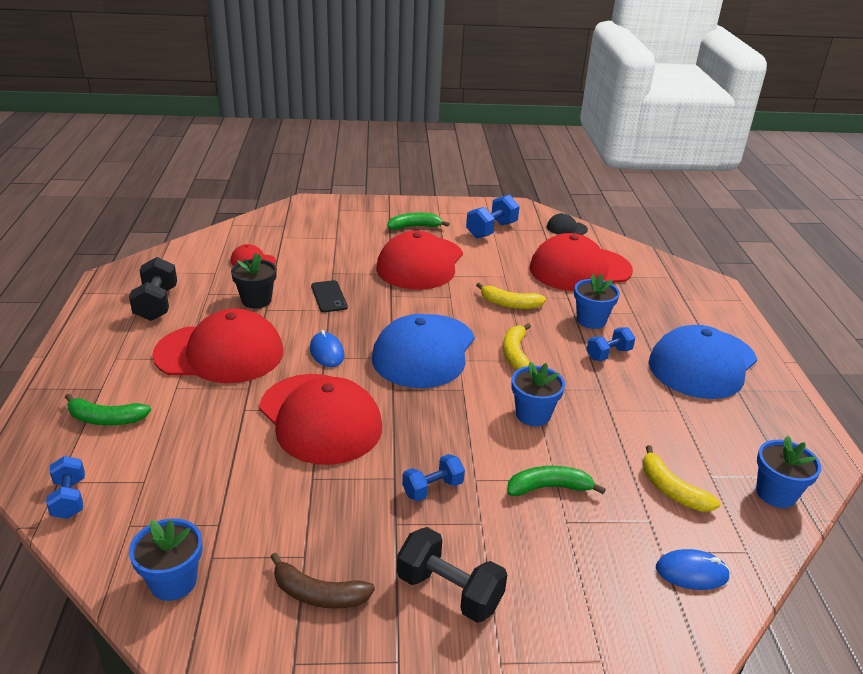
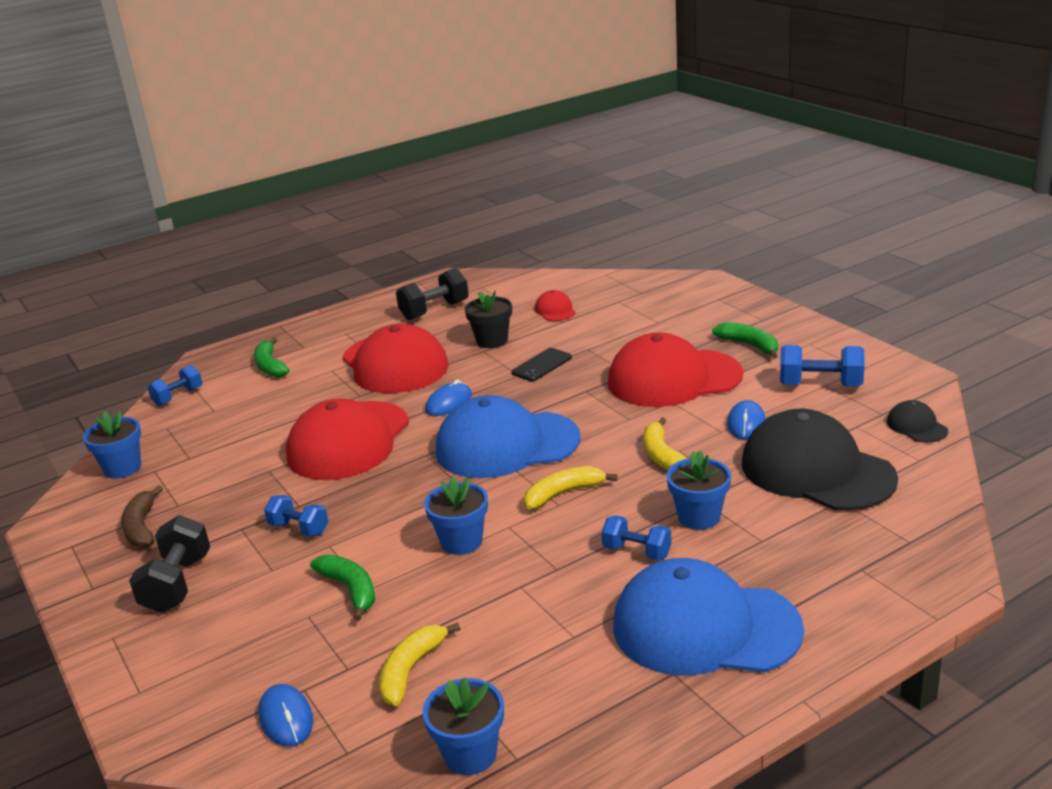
camera: 65 degrees right, 5 degrees down
(505, 266) = (746, 423): none -> blue mouse
(580, 269) = (816, 470): red cap -> black cap

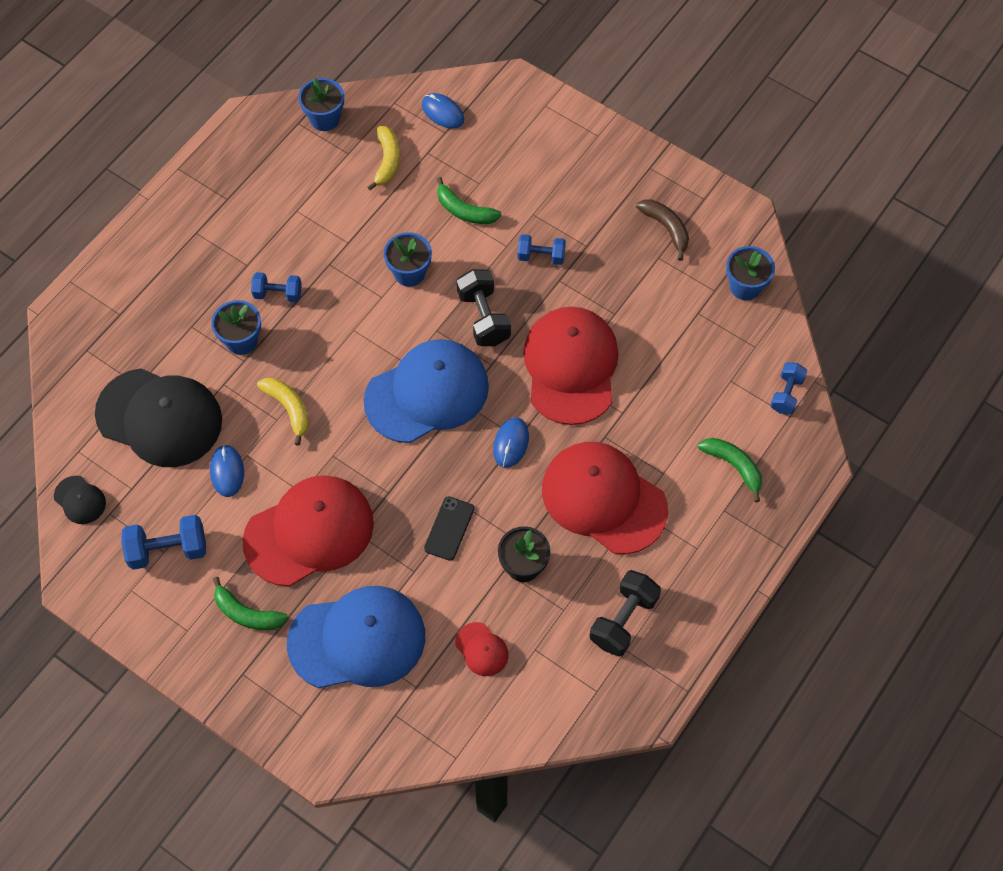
camera: 155 degrees right, 35 degrees up
(177, 584) = (591, 185): black dumbbell -> black dumbbell (483, 317)
(563, 493) = (354, 343): yellow banana -> none
(705, 627) = (215, 238): blue cap -> blue cap (357, 639)

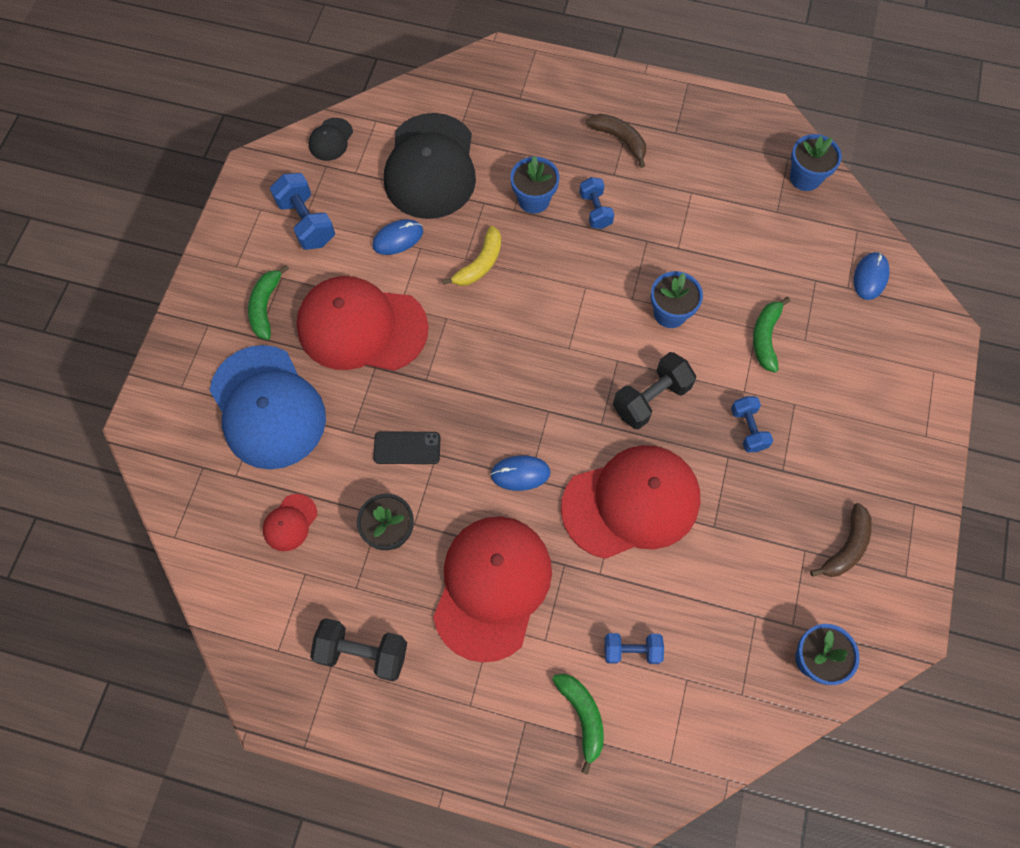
camera: 70 degrees right, 5 degrees up
(212, 246) = (620, 140): none -> brown banana
(309, 532) = (361, 327): red cap -> red cap turned 150 degrees clockwise
(387, 161) = (786, 248): yellow banana -> none
(427, 393) = (544, 376): blue cap -> none
(734, 466) = (582, 716): green banana -> green banana turned 45 degrees counterclockwise
(786, 394) = (696, 750): blue dumbbell -> blue dumbbell (631, 650)

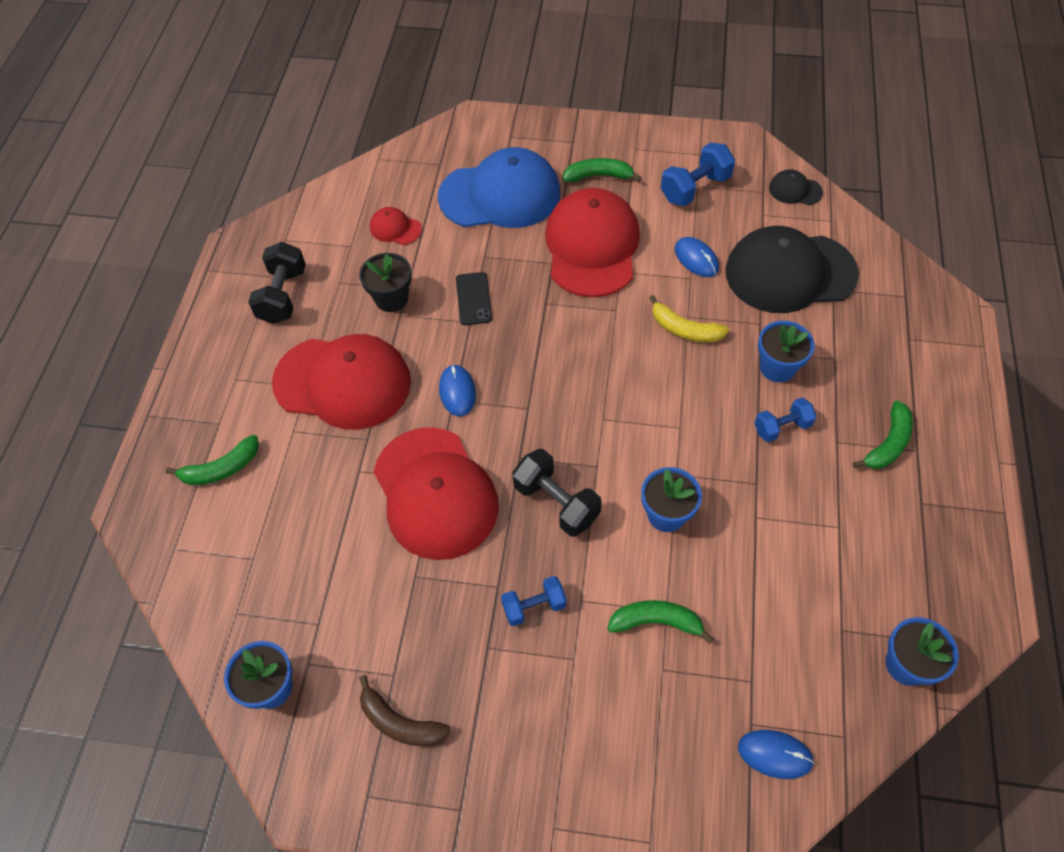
camera: 85 degrees right, 10 degrees down
(267, 407) = (500, 195): blue cap -> blue cap turned 150 degrees counterclockwise
(620, 140) = (888, 443): brown banana -> green banana
(631, 650) = (282, 506): blue dumbbell -> none

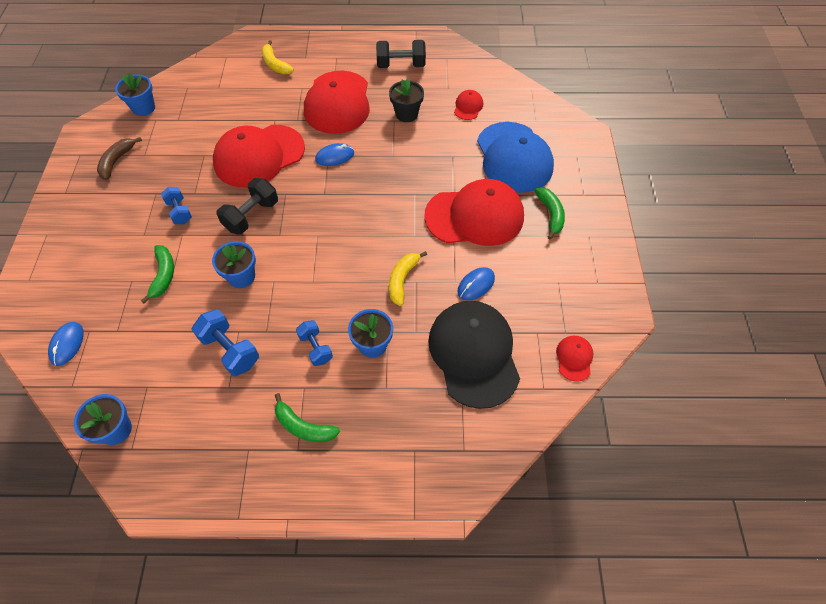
camera: 80 degrees right, 0 degrees up
(221, 469) = (275, 64): green banana -> yellow banana
(473, 299) = (413, 155): black phone -> none
(695, 188) = (555, 281): blue dumbbell -> blue dumbbell (230, 350)
(795, 190) = (574, 358): black cap -> red cap

